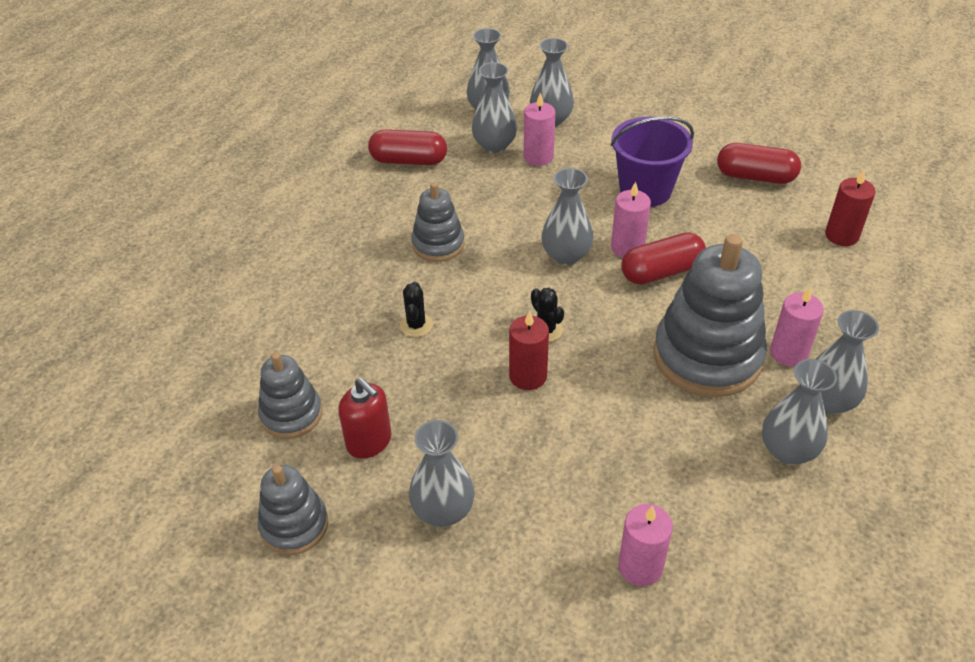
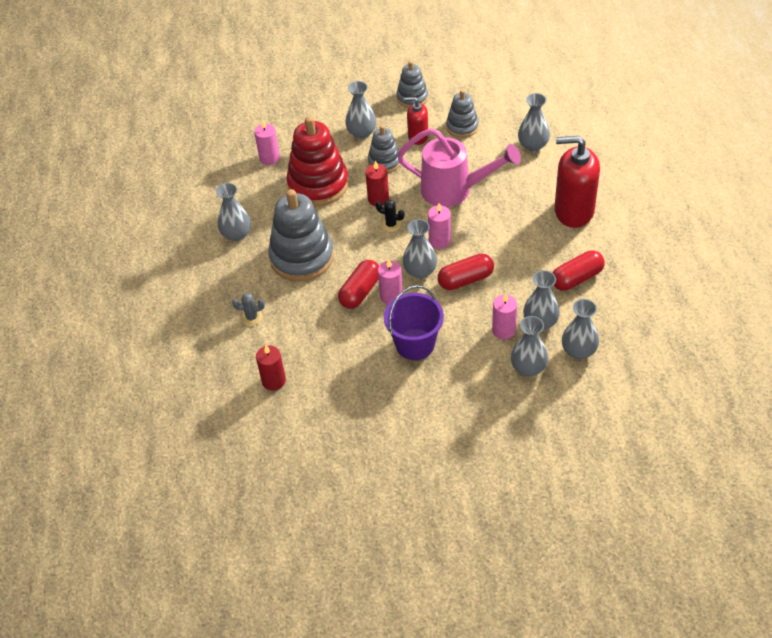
camera: 145 degrees right, 5 degrees up
(318, 221) = (573, 211): none -> red soap dispenser
(416, 325) = (455, 190): black cactus -> pink watering can
(438, 244) = (494, 236): grey stacking toy -> grey stacking toy (384, 162)
(596, 456) = (318, 185): none -> red stacking toy
(755, 176) = (355, 399): red capsule -> red capsule (465, 280)
(788, 353) = (262, 282): pink candle -> pink candle (439, 241)
(828, 401) = (230, 268): grey vase -> grey vase (533, 145)
(831, 316) = (252, 317): none -> grey cactus

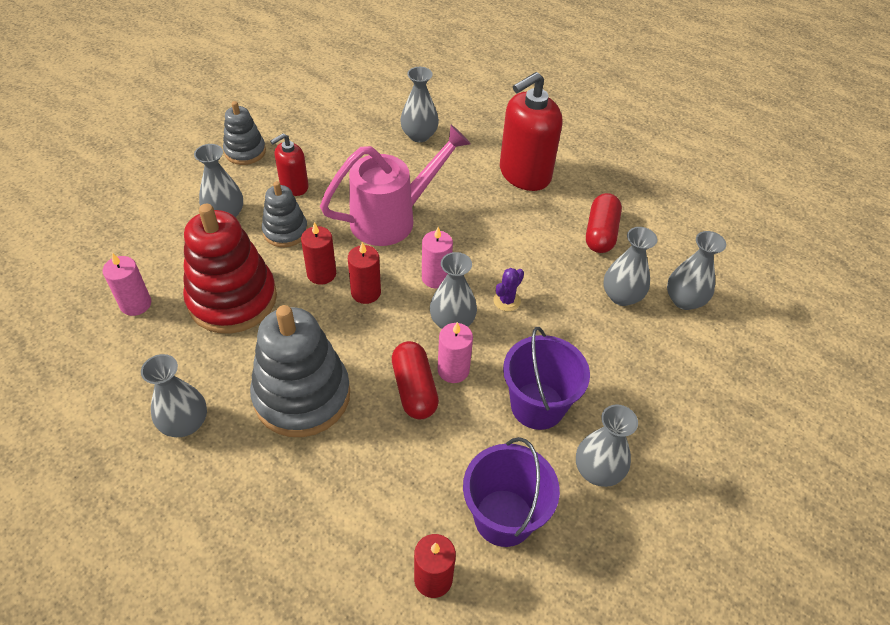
camera: 50 degrees left, 0 degrees up
(252, 317) = (317, 517): grey cactus -> none
(335, 381) = (504, 517): none -> purple bucket
(391, 224) = (366, 292): black cactus -> red candle
(462, 127) = (330, 153): grey stacking toy -> none
(465, 280) = (506, 301): red capsule -> purple cactus
(503, 330) = (600, 327): pink candle -> none
(528, 368) = (665, 349): grey vase -> grey vase (598, 470)

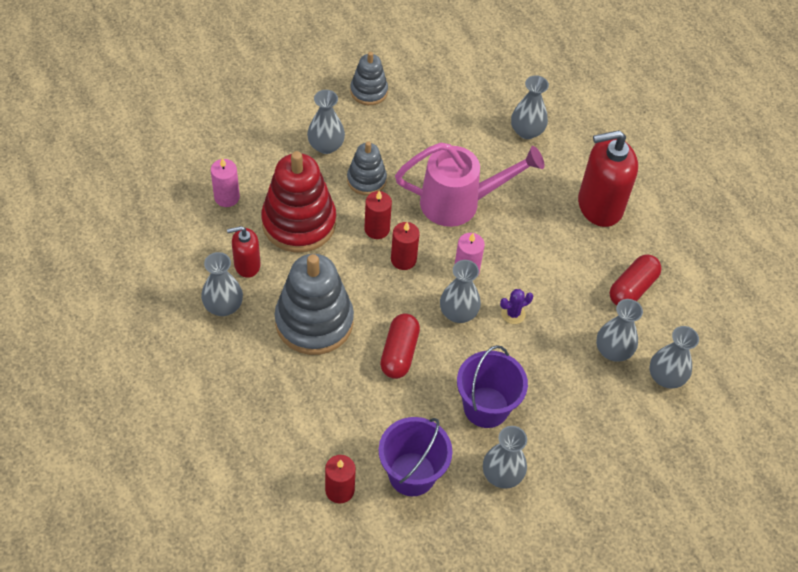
camera: 25 degrees right, 5 degrees up
(294, 186) = (393, 140): red soap dispenser -> red soap dispenser (247, 265)
(453, 370) = (437, 351): pink candle -> none

